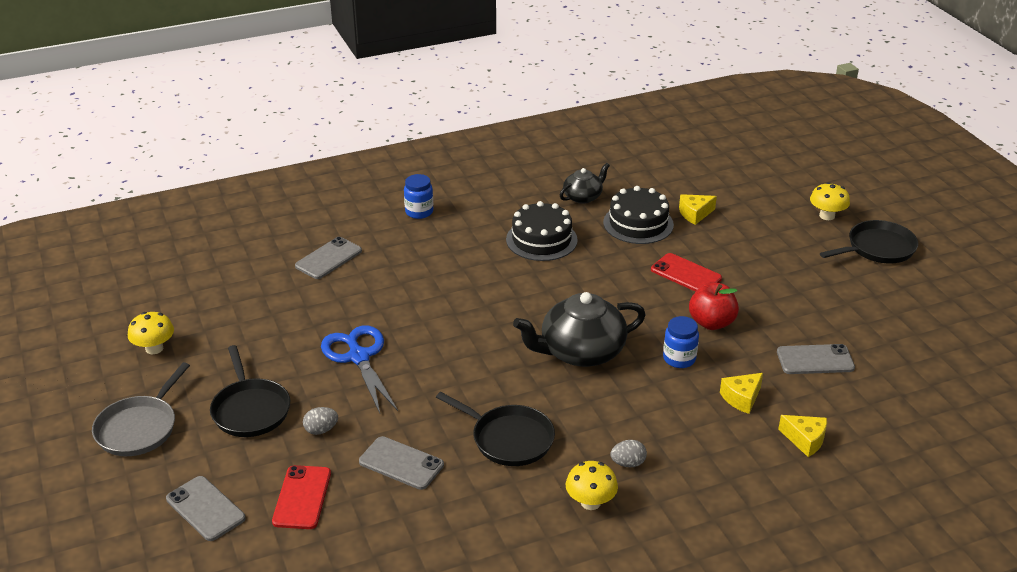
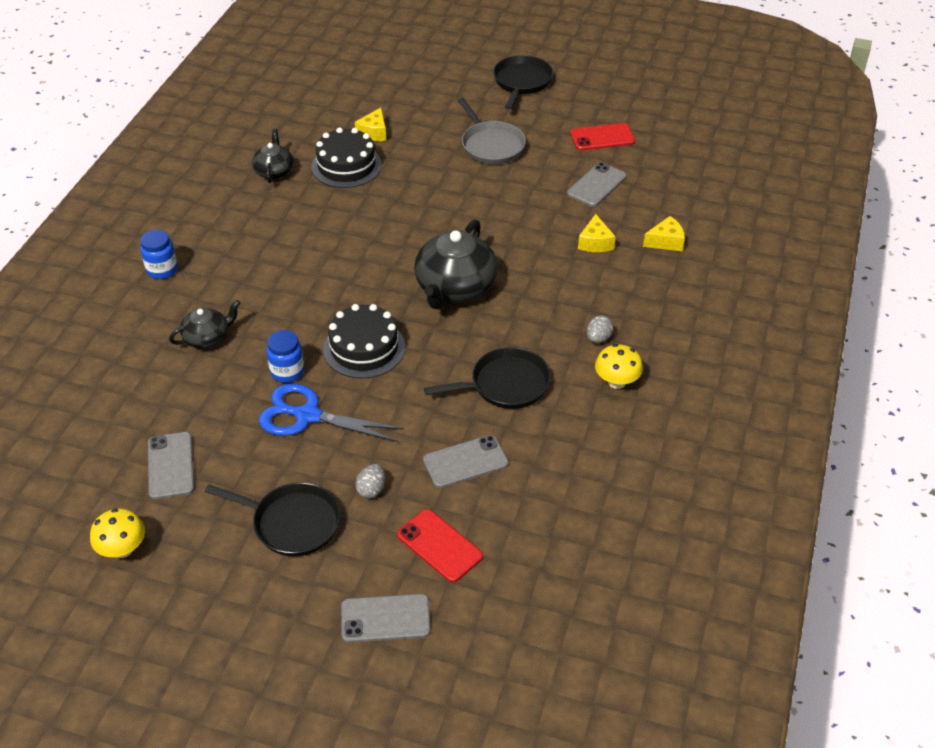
camera: 50 degrees left, 10 degrees up
(139, 428) = (226, 616): grey pan -> grey pan (491, 145)
(328, 258) = (149, 361): grey phone -> grey phone (170, 466)
(379, 269) = (207, 338): none -> black teapot
(541, 240) = (296, 225): black cake -> black cake (364, 348)
(679, 359) = (521, 245): blue jar -> blue jar (287, 372)
(685, 274) = (435, 182): red phone -> red phone (602, 137)
(711, 323) = (503, 205): red apple -> none
(827, 216) = (459, 78): yellow mushroom -> none

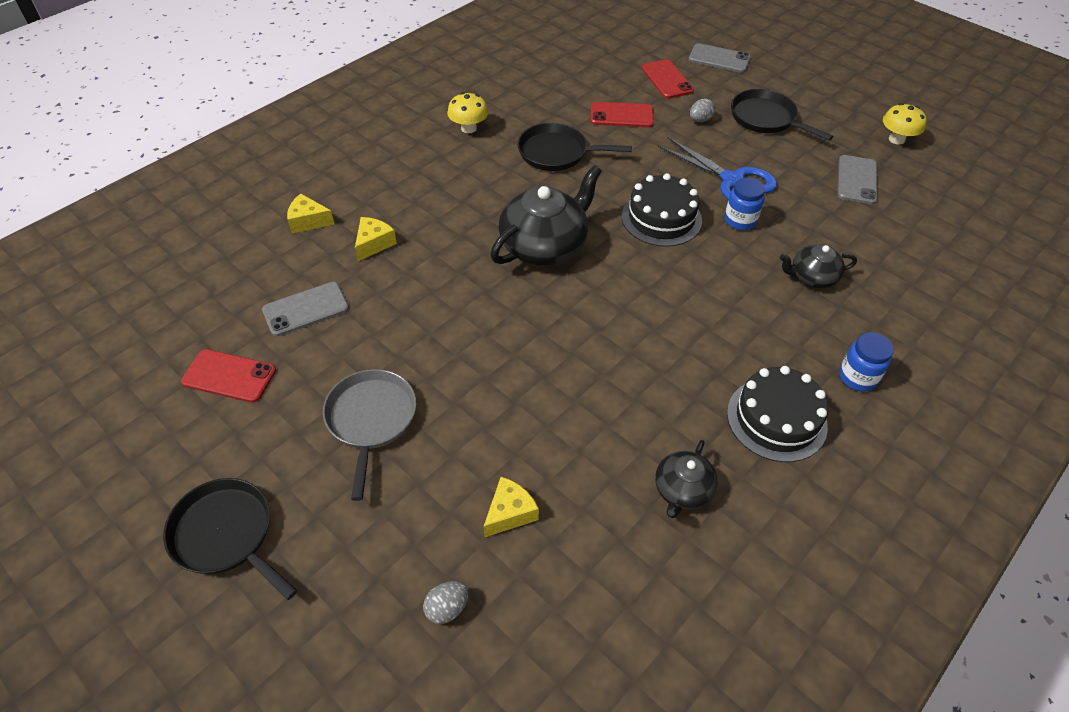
camera: 155 degrees left, 5 degrees up
(346, 166) = (578, 460): black cake -> black cake (776, 419)
(465, 462) = (621, 115): grey phone -> red phone
(522, 82) = (226, 535): black pan -> black pan turned 90 degrees clockwise
(598, 338) = (453, 161): grey egg -> grey egg (447, 608)

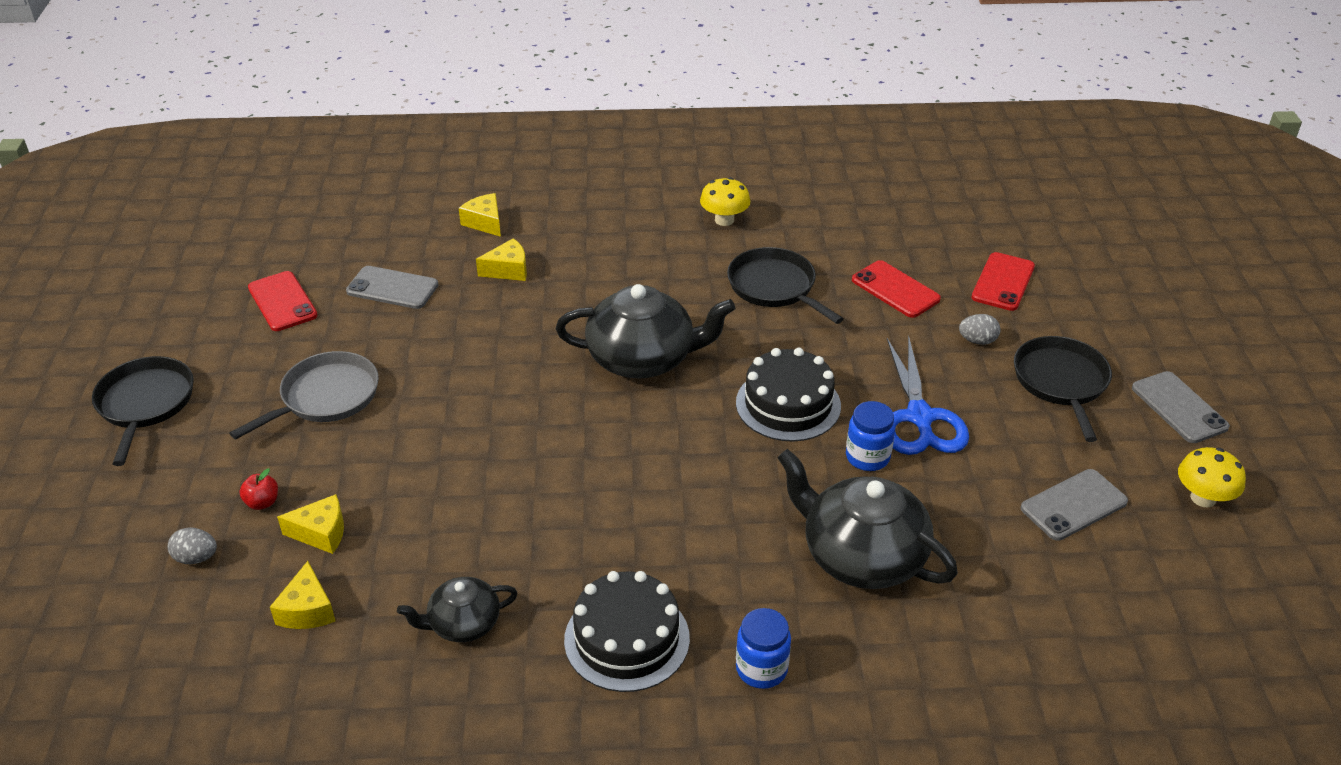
camera: 45 degrees right, 10 degrees down
(436, 528) = (262, 502): none -> red apple
(578, 571) = (307, 610): none -> yellow cheese
(719, 59) = (1103, 293): grey phone -> grey phone (1179, 407)
(812, 277) = (861, 556): black teapot -> black teapot, size x1.82

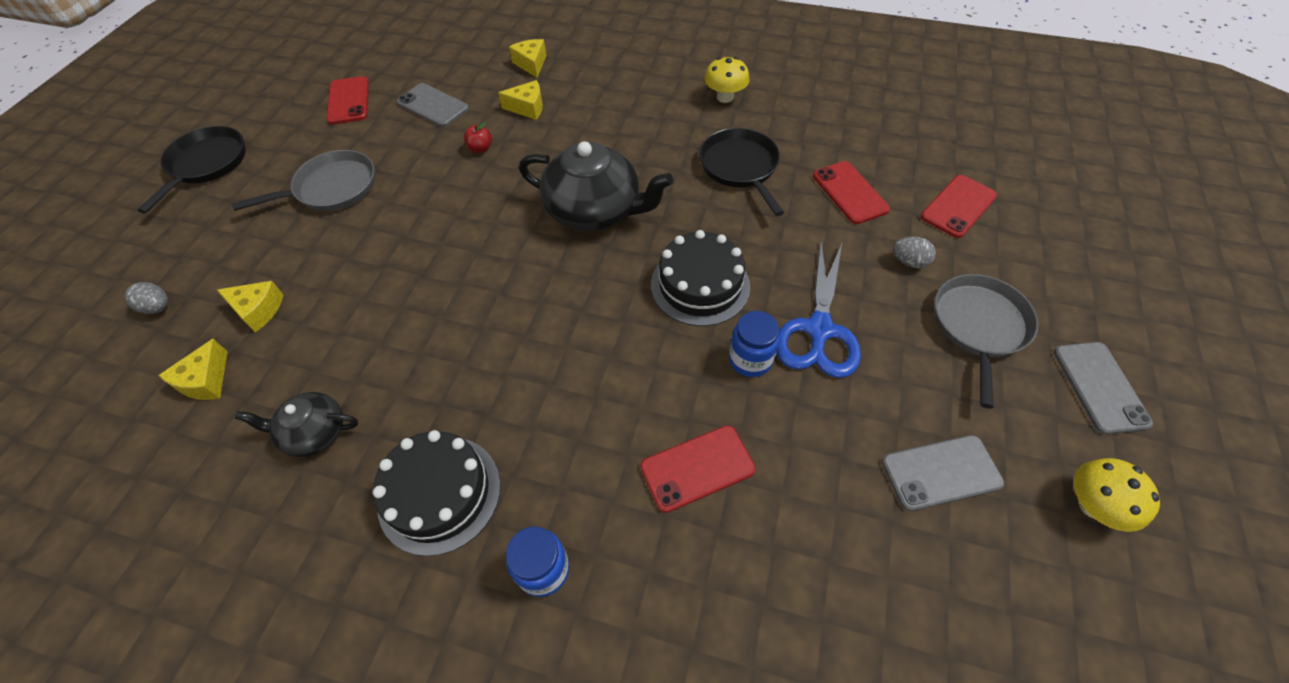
camera: 20 degrees right, 15 degrees up
(262, 502) = (233, 270): red apple -> red apple (480, 148)
(861, 556) = (697, 468): black teapot -> red phone
(1061, 382) = (978, 326): black pan -> grey pan

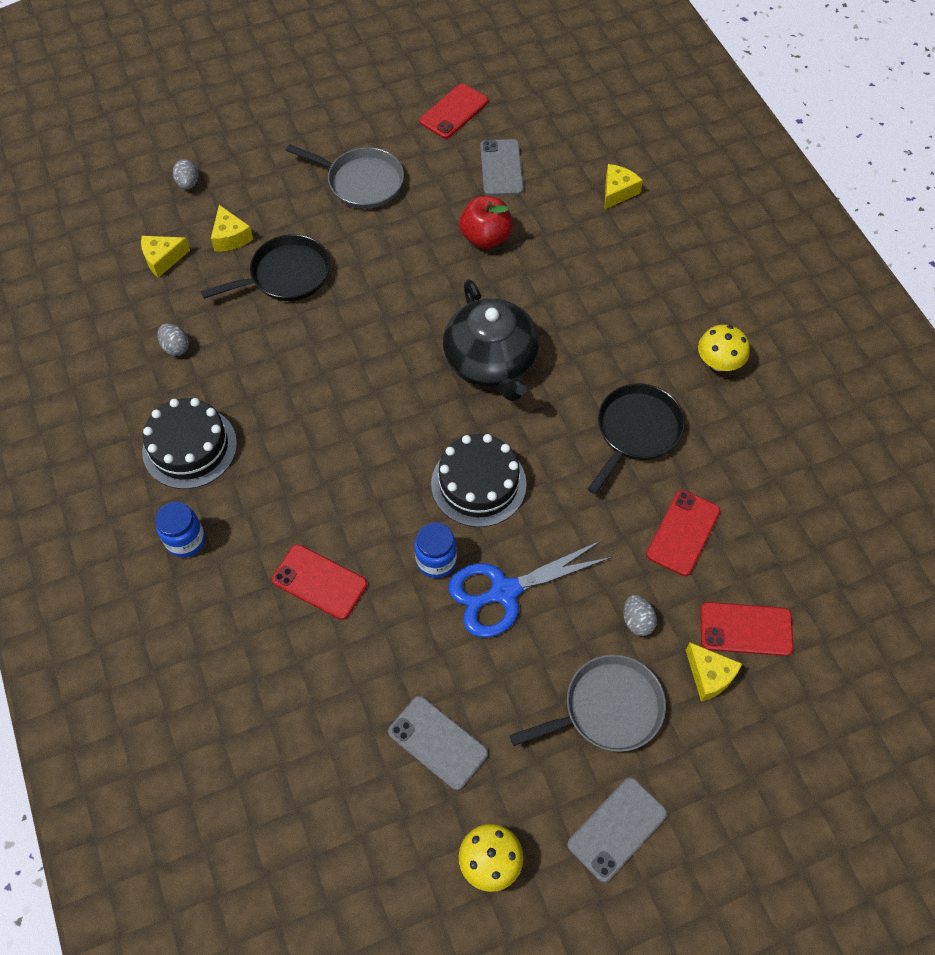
camera: 50 degrees right, 5 degrees up
(206, 164) = (315, 90): black pan -> black pan (286, 275)
(314, 432) = (176, 347): black teapot -> grey egg
(480, 148) = (485, 237): red apple -> red apple, size x1.92
(528, 107) = (561, 231): yellow cheese -> yellow cheese (709, 676)

